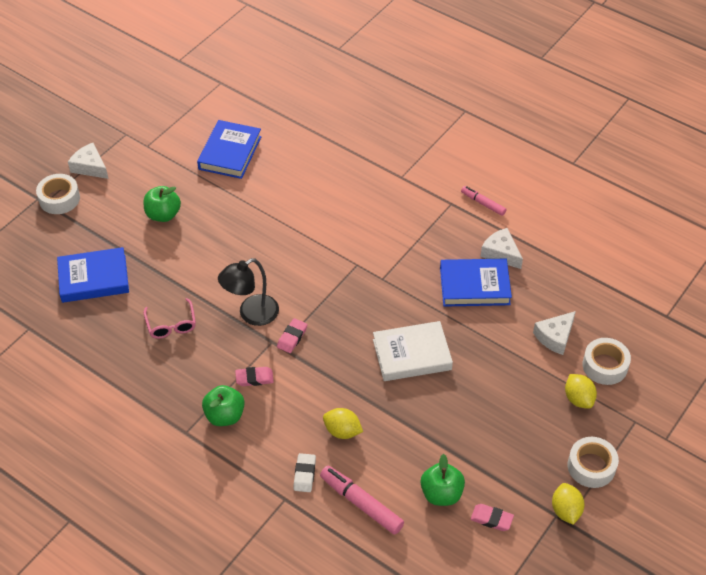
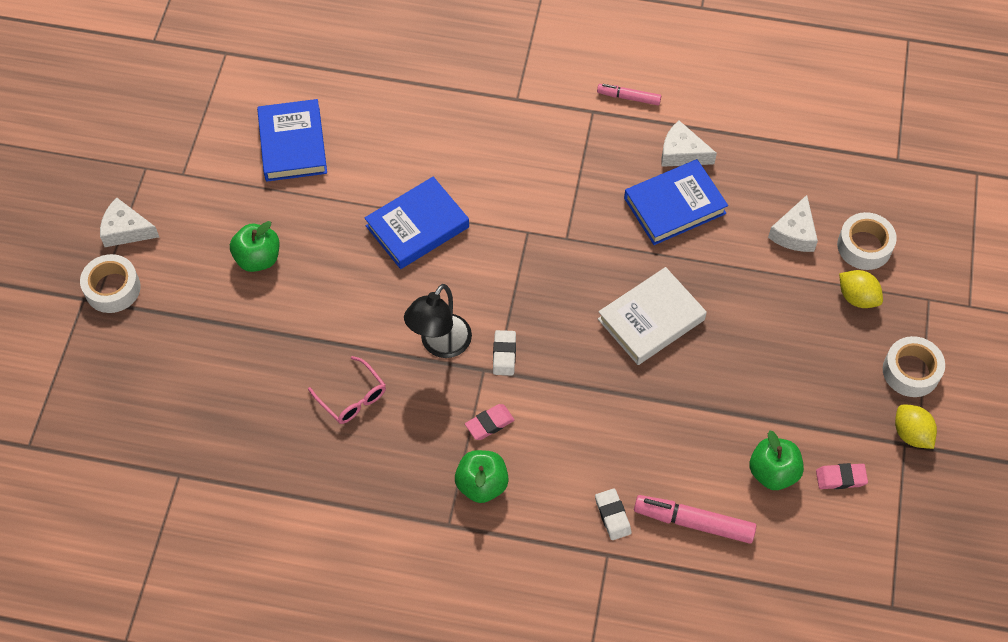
camera: 25 degrees left, 10 degrees up
(94, 278) = (221, 377): blue book -> blue book (417, 226)
(292, 337) = (504, 354): pink eraser -> white eraser
(342, 431) = (625, 445): yellow lemon -> none

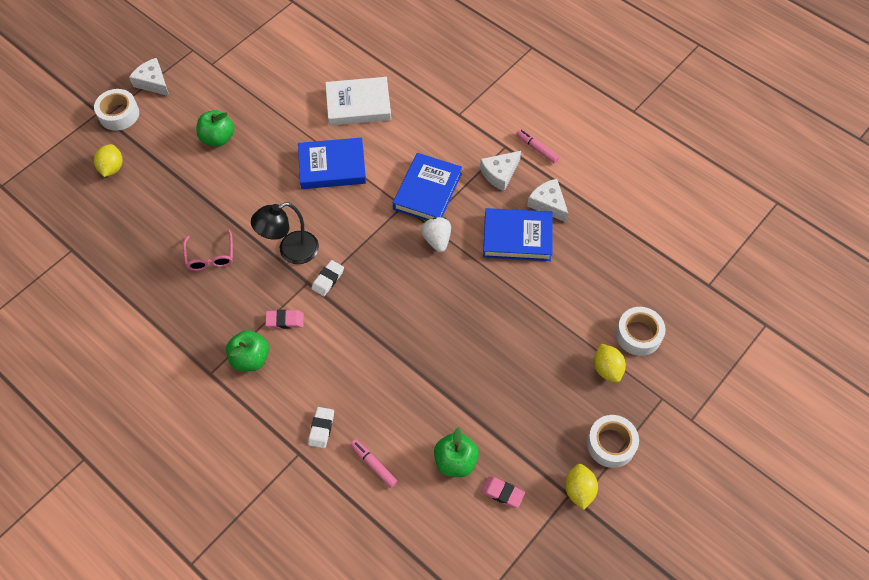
camera: 30 degrees right, 0 degrees up
(154, 356) = (112, 168): none -> yellow lemon
(293, 144) = (292, 77): blue book -> blue book (427, 191)
(591, 251) = (437, 240): none -> white strawberry
(651, 319) = (445, 307): white book -> white book (358, 105)
(693, 522) = (374, 465): pink marker -> pink marker, size x0.61
(794, 233) = (591, 299): white cheese -> white cheese (500, 174)

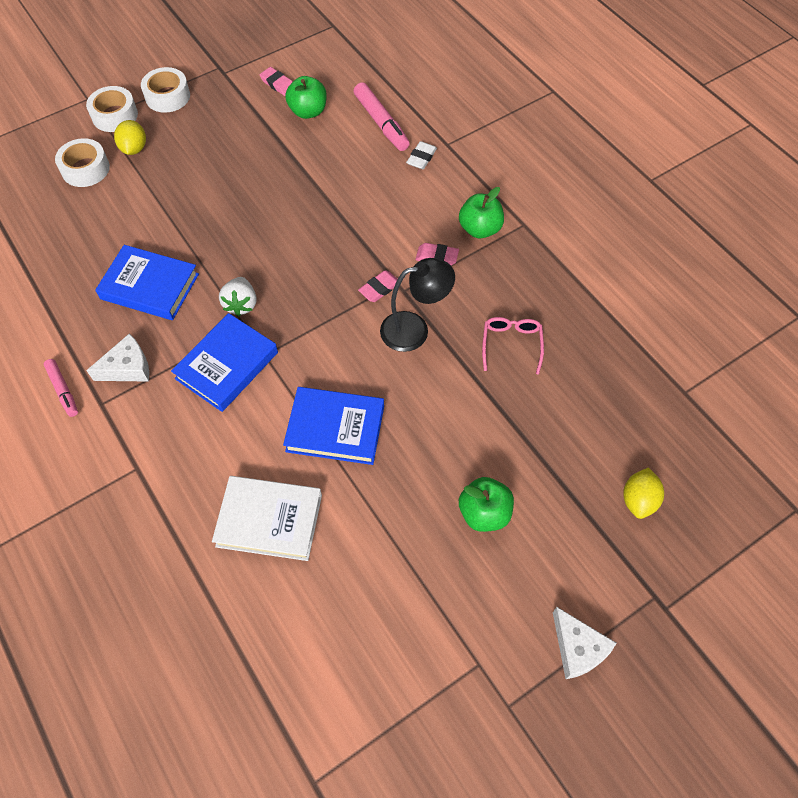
camera: 165 degrees left, 0 degrees up
(119, 114) = (632, 596): white tape -> white tape (115, 115)
(328, 279) = (379, 288): white eraser -> pink eraser
(374, 465) = (381, 123): pink marker -> pink marker, size x1.63
(548, 204) = (92, 316): white cheese -> none
(579, 490) = (213, 73): yellow lemon -> none

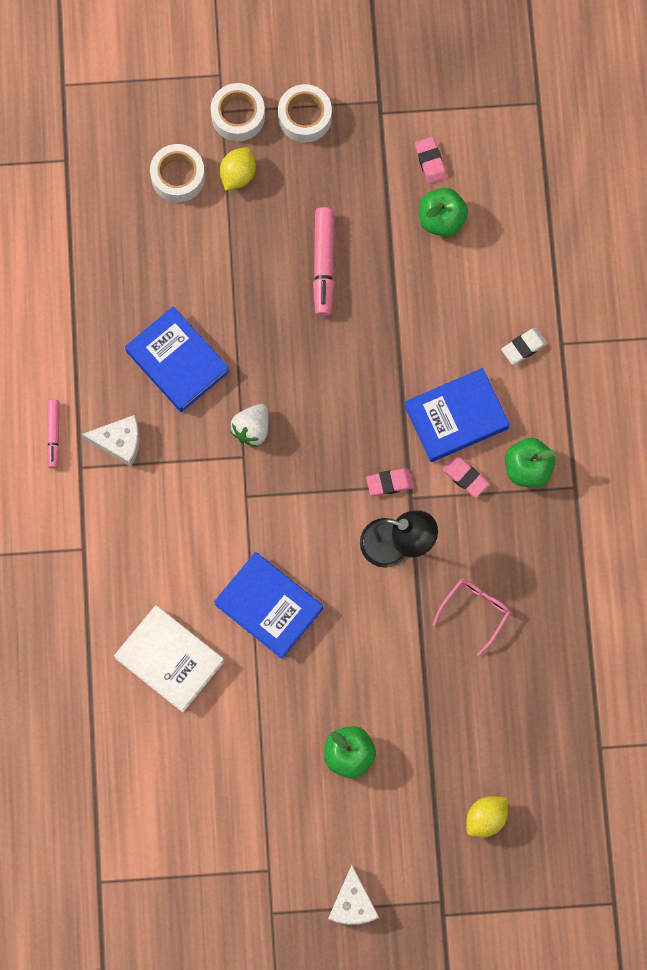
camera: 30 degrees right, 15 degrees up
(227, 365) = (207, 489): blue book -> blue book (456, 417)
(381, 123) = (509, 277): pink marker -> pink marker (323, 264)

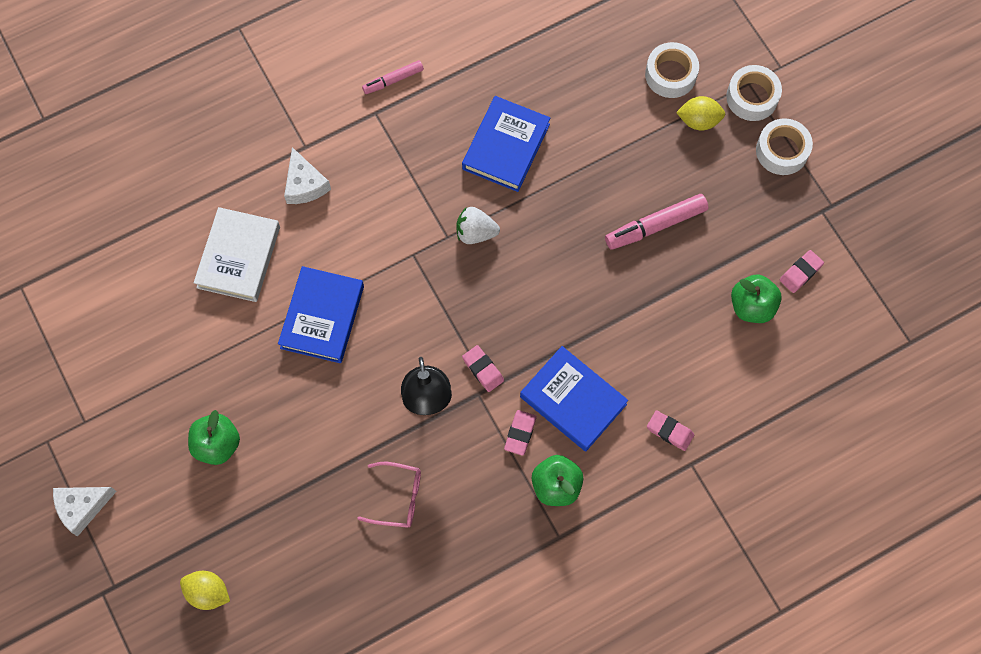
camera: 65 degrees right, 5 degrees down
(119, 442) = (412, 133): white cheese -> white cheese (304, 184)
(524, 347) = (670, 431): white eraser -> pink eraser

